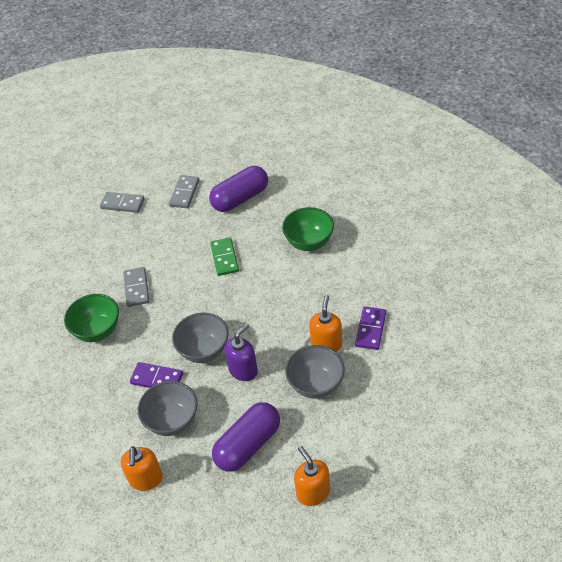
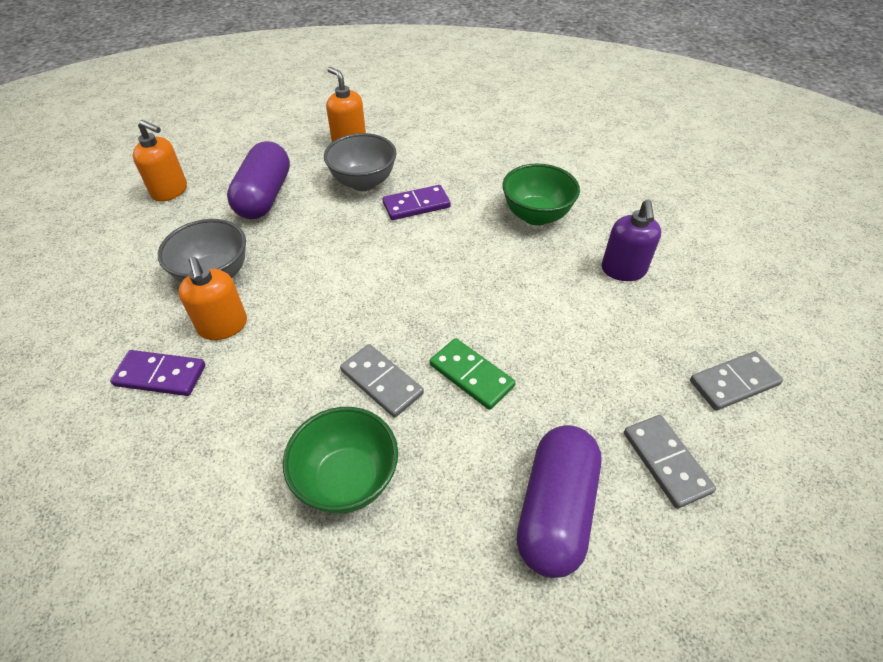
camera: 140 degrees right, 0 degrees up
(136, 288) = (549, 276): grey domino -> grey domino (382, 382)
(204, 350) = (387, 250): grey bowl -> none
(243, 370) = (320, 252): purple soap dispenser -> purple soap dispenser (623, 270)
(371, 329) = (160, 375): purple domino -> purple domino turned 60 degrees counterclockwise

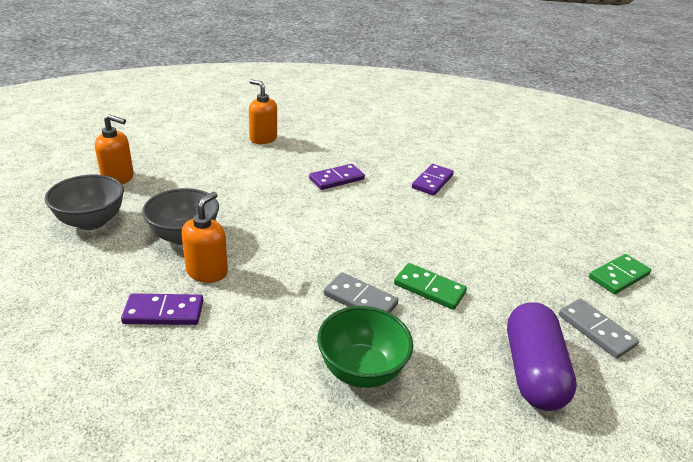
camera: 15 degrees left, 15 degrees down
(223, 326) = (207, 272): orange soap dispenser -> orange soap dispenser turned 120 degrees counterclockwise
(264, 196) = (206, 179): purple capsule -> none
(363, 182) = (287, 166): grey bowl -> grey bowl (91, 222)
(536, 215) = (432, 181): green bowl -> purple domino
(623, 270) = (511, 212): purple soap dispenser -> none
(733, 382) = (618, 276): grey domino -> green domino

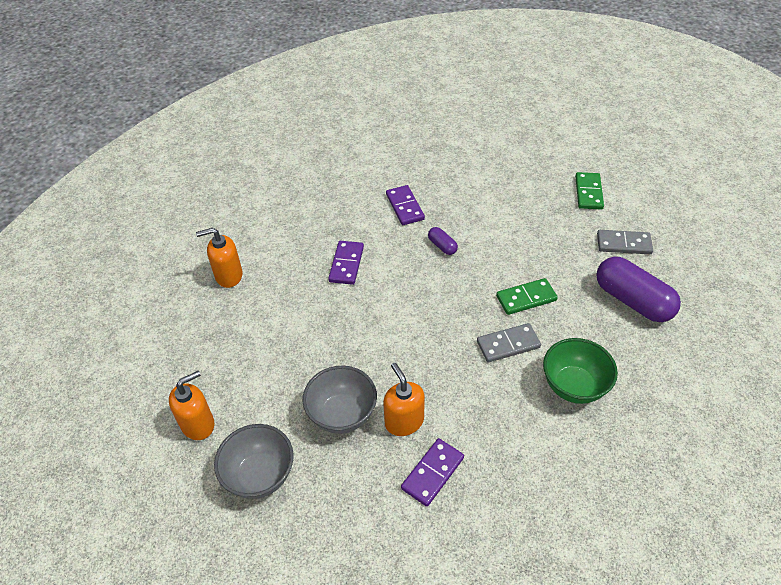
camera: 45 degrees left, 15 degrees up
(420, 216) = (442, 246): none -> purple capsule

